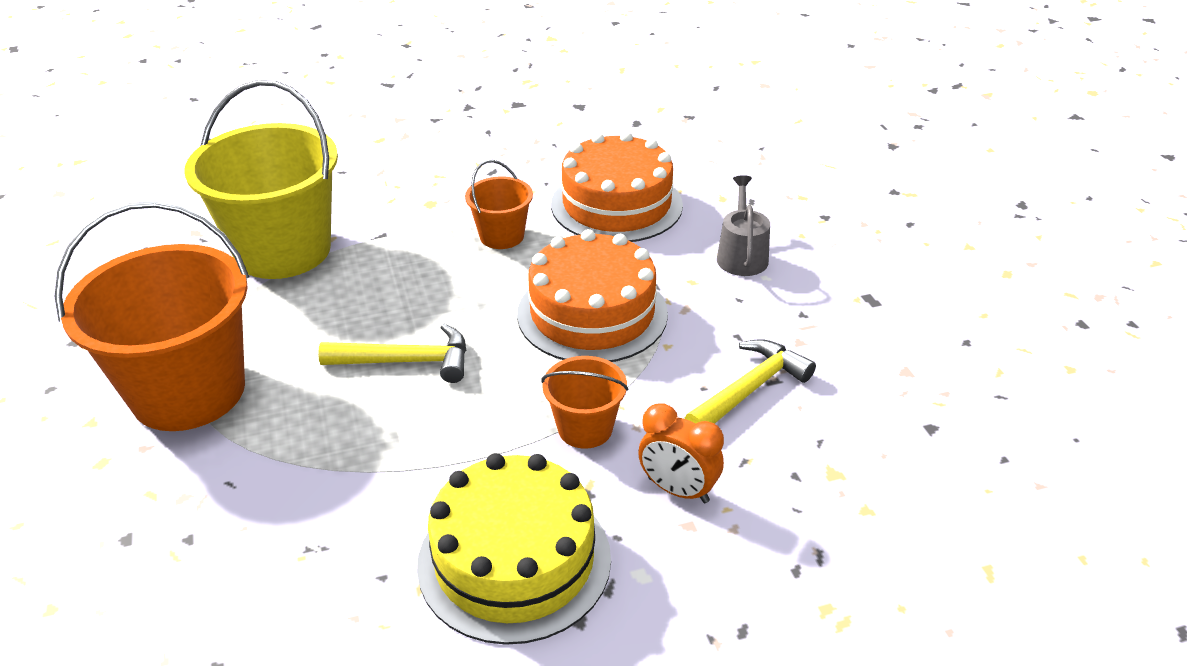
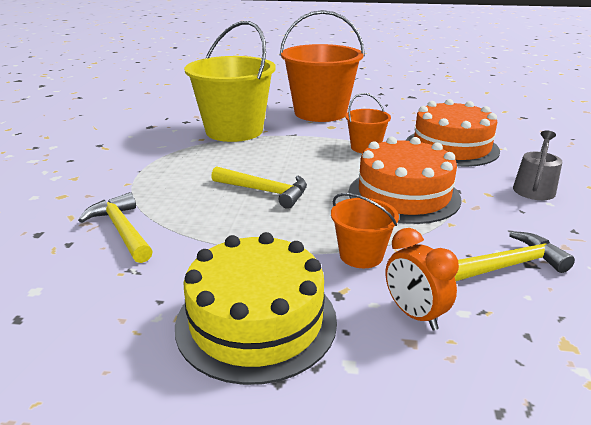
camera: 25 degrees right, 10 degrees down
(188, 392) = (133, 177): orange bucket -> orange bucket (320, 112)
(249, 492) = (122, 230): none -> yellow hammer

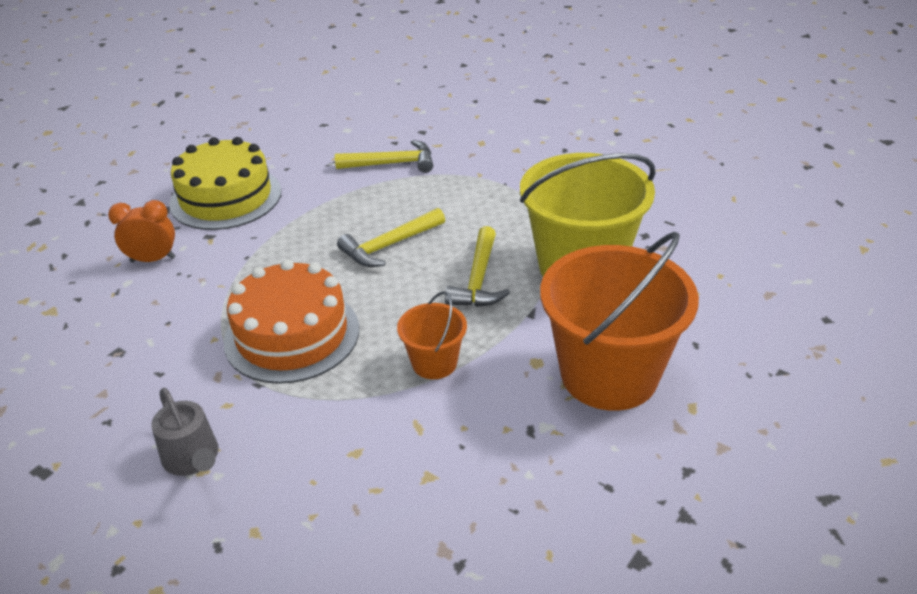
camera: 120 degrees right, 10 degrees up
(361, 255) = (235, 263): orange bucket -> none
(451, 147) = (363, 456): orange cake -> none
(508, 265) = (131, 336): yellow hammer -> yellow hammer (478, 279)

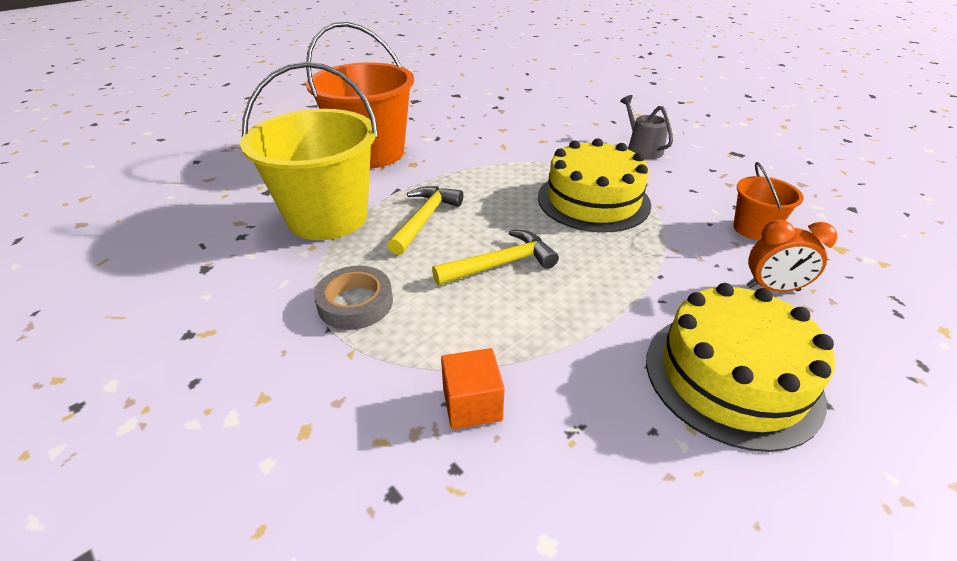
camera: 170 degrees left, 0 degrees up
(292, 335) = (593, 200): orange cake -> yellow cake
(392, 163) = (472, 404): yellow hammer -> orange cube
(434, 363) = (484, 171): orange bucket -> orange bucket (753, 229)
(496, 200) = (355, 303): none -> grey tape

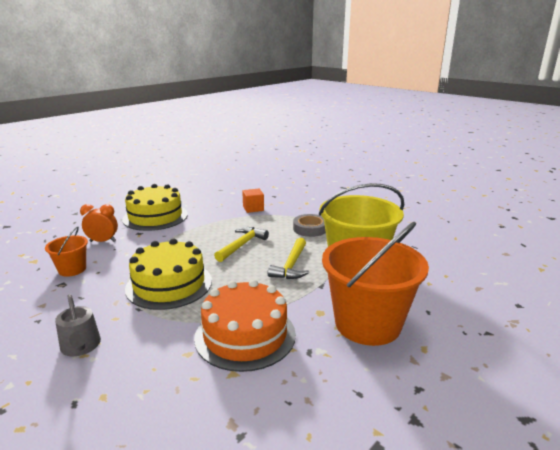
camera: 175 degrees right, 15 degrees down
(493, 150) = (245, 335): none -> orange cake
(500, 264) = (241, 245): yellow hammer -> yellow hammer turned 150 degrees clockwise

